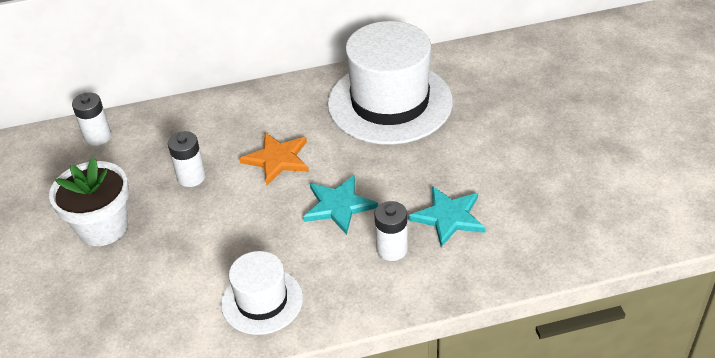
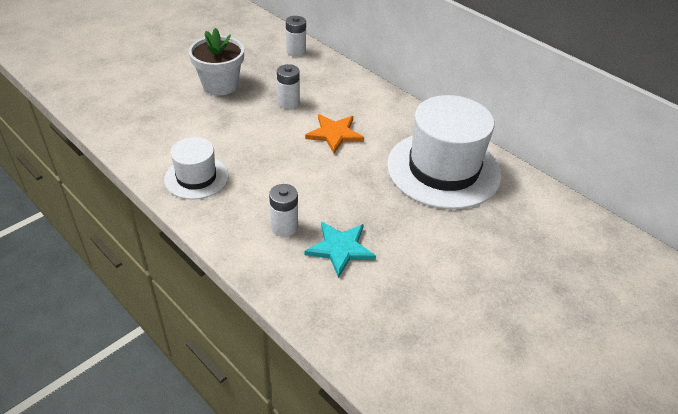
camera: 55 degrees right, 0 degrees up
(338, 206) = (310, 182): turquoise star -> none

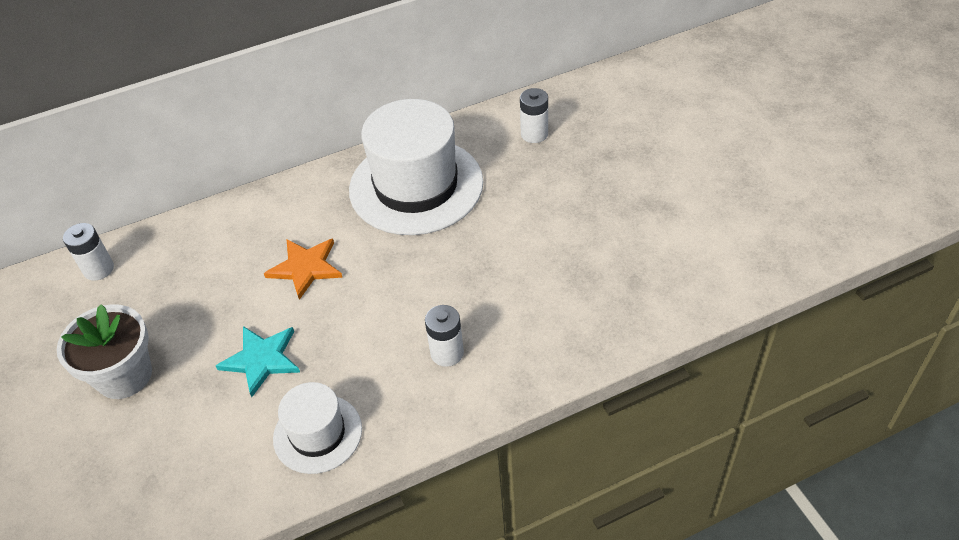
camera: 65 degrees left, 5 degrees up
(288, 102) = (214, 302): white battery -> white battery (534, 134)
(340, 248) = (500, 307): turquoise star -> turquoise star (261, 359)

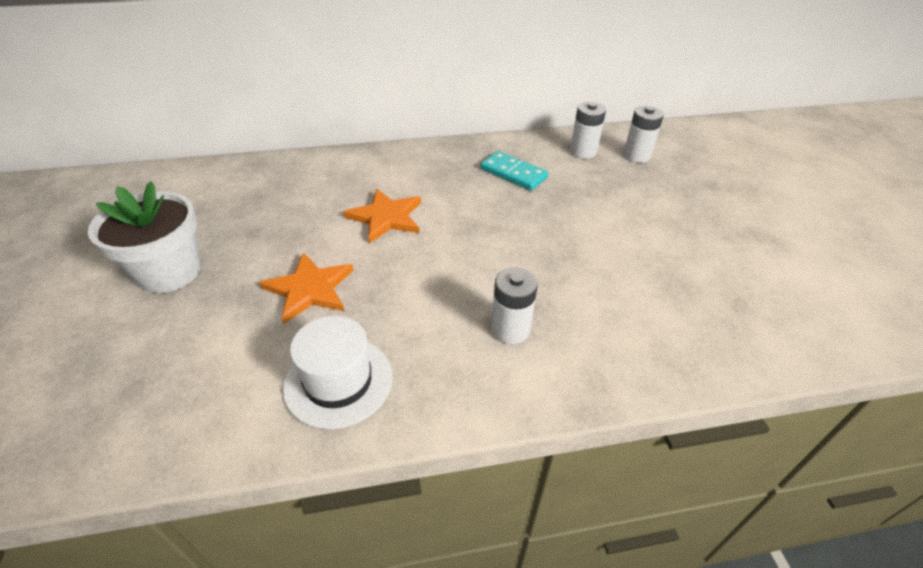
camera: 10 degrees right, 5 degrees down
(98, 269) = (198, 179): white battery -> white battery (583, 151)
(261, 359) = (309, 289): turquoise star -> orange star
(416, 186) = (513, 173): white hat -> turquoise domino

